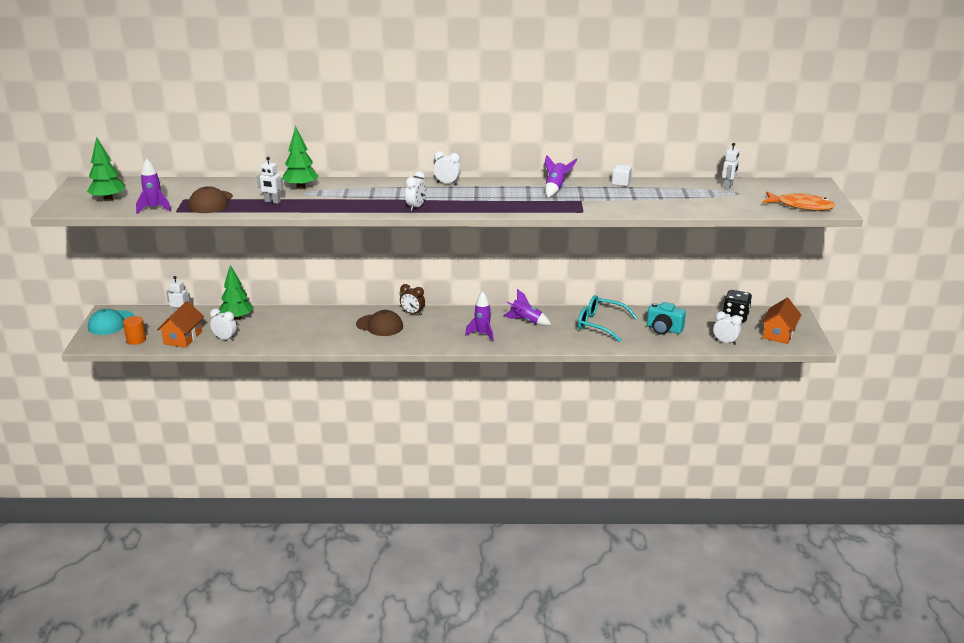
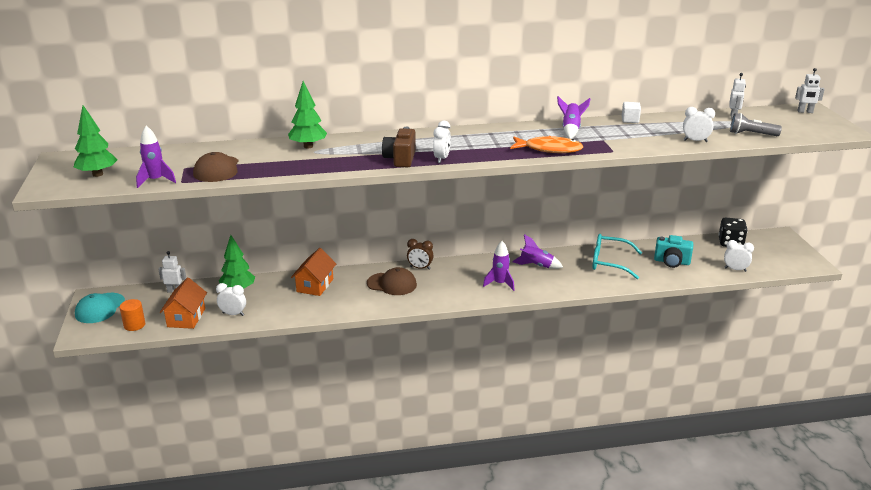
camera: 10 degrees left, 0 degrees up
(272, 201) = (284, 164): white robot -> white robot (805, 112)
(378, 205) = (400, 159): none -> brown camera
(447, 183) = (459, 132): white clock -> white clock (695, 141)
(732, 205) = (751, 134): none -> grey flashlight
(778, 334) = (779, 256): orange house -> orange house (315, 285)
(801, 206) = (814, 131): orange fish -> orange fish (549, 149)

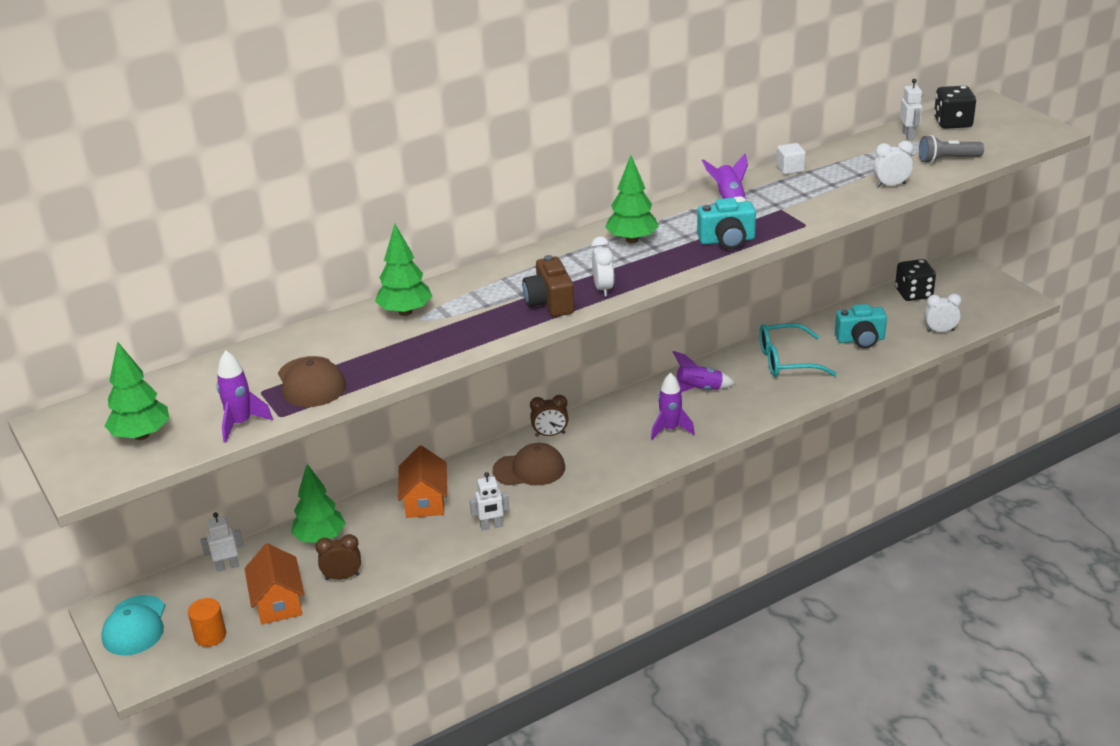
camera: 20 degrees left, 5 degrees up
(233, 314) = (342, 577): white clock -> brown clock
(486, 137) = (632, 240): none -> green tree
(549, 149) = (727, 240): orange fish -> turquoise camera
(773, 115) = (952, 123): none -> black dice
(805, 112) = (984, 109): white robot -> white robot (491, 526)

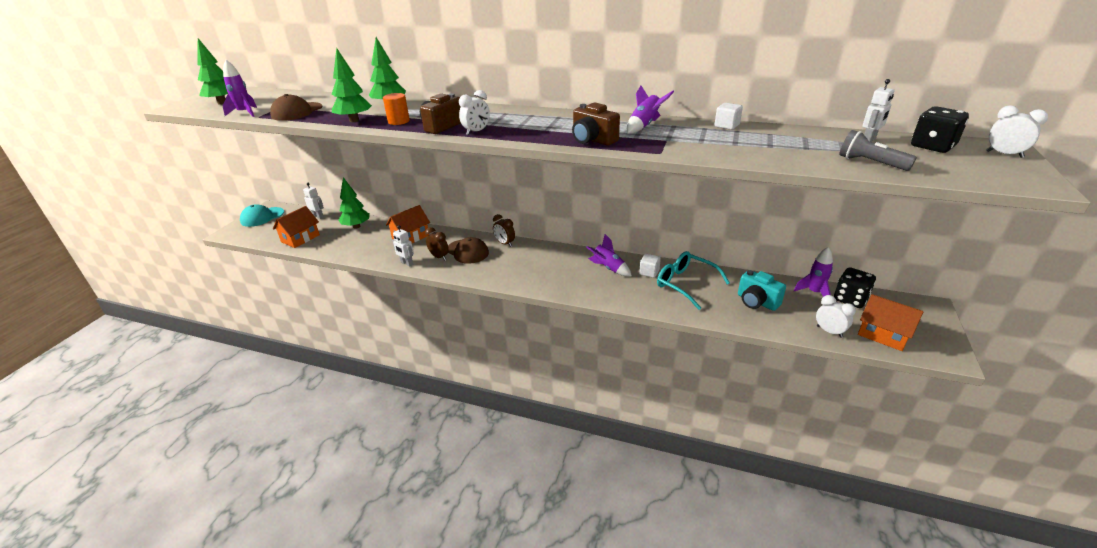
camera: 50 degrees right, 0 degrees up
(210, 636) = (265, 235): orange cylinder -> orange cylinder (398, 121)
(342, 577) = (331, 244): brown clock -> brown clock (439, 257)
(632, 240) = (548, 120): green tree -> green tree (354, 120)
(670, 429) = (557, 276): purple rocket -> purple rocket (814, 292)
(727, 240) = (592, 140): turquoise camera -> brown camera
(739, 370) = (649, 272): none -> white cube
(890, 185) = (779, 158): white clock -> white clock (1004, 154)
(972, 310) = (883, 335): none -> orange house

